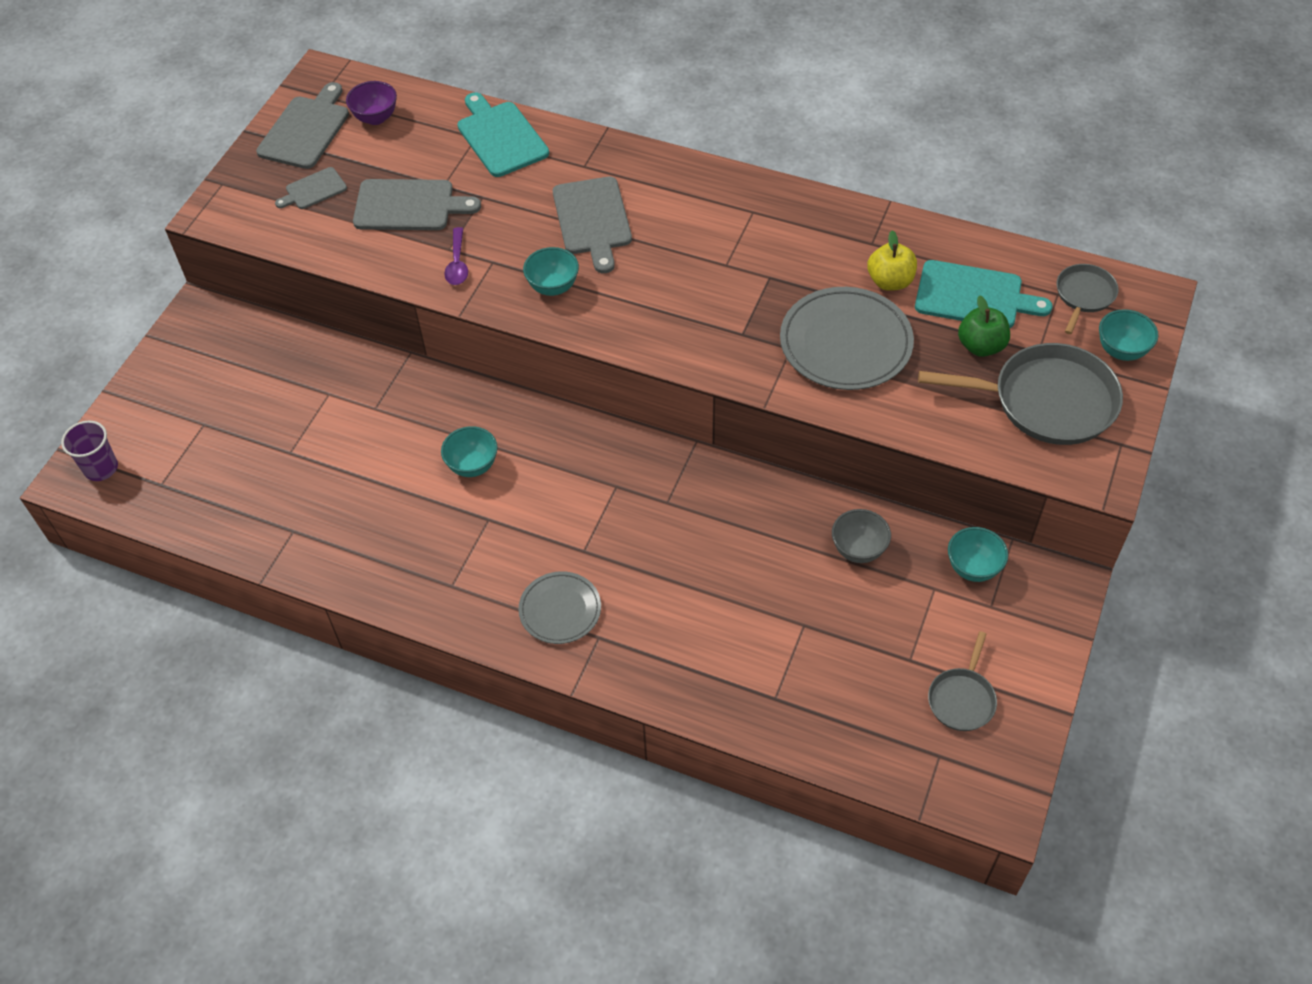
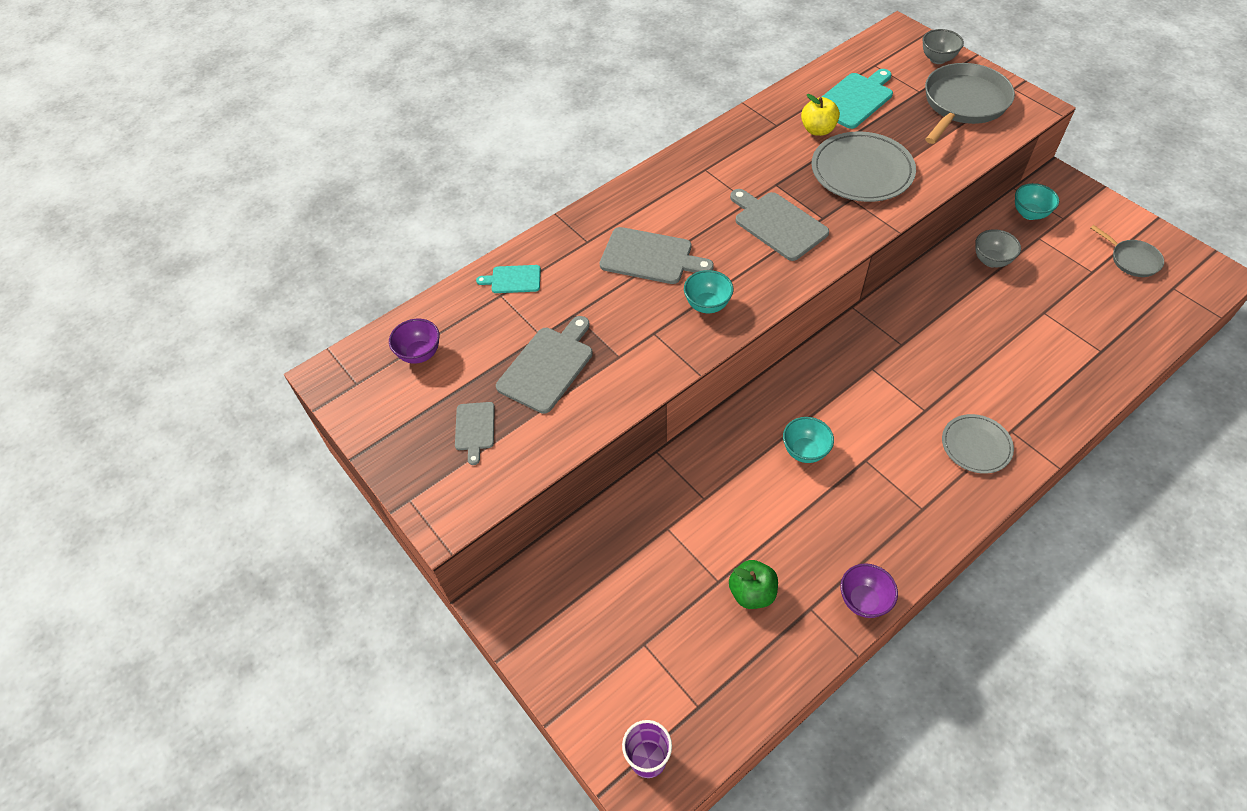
camera: 60 degrees left, 0 degrees up
(306, 130) = (391, 410): grey cutting board -> grey cutting board (778, 224)
(320, 569) = (863, 600): none -> purple bowl
(457, 264) = (640, 356): purple spoon -> none
(501, 137) = (513, 279): turquoise cutting board -> turquoise cutting board, size x0.57
(981, 346) = (900, 113): green apple -> green apple (752, 593)
(1084, 295) = (882, 55): grey pan -> none
(1121, 350) = (937, 59): turquoise bowl -> grey bowl

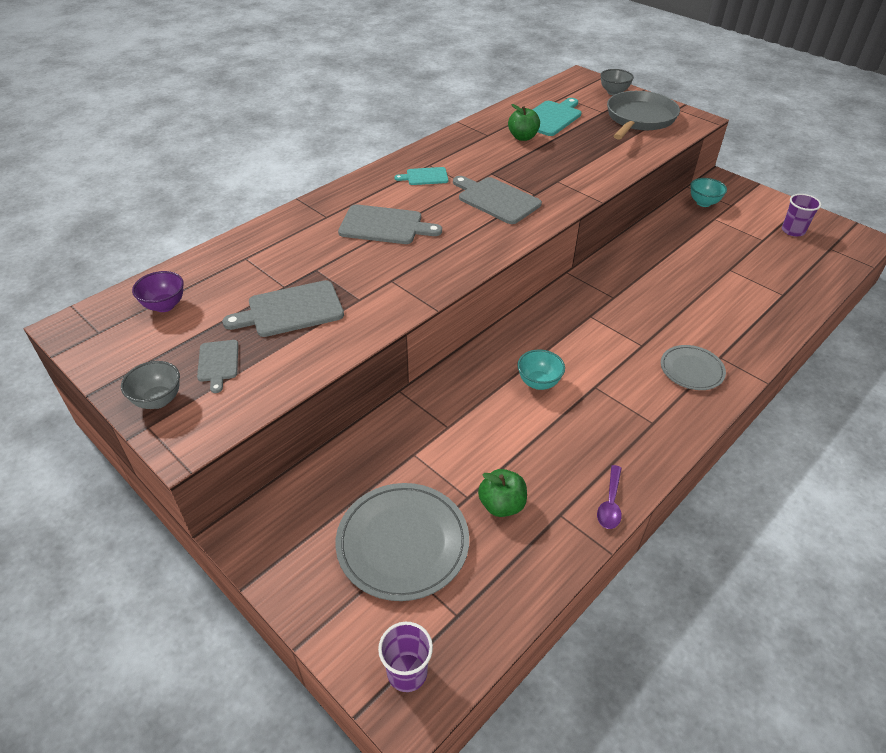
camera: 10 degrees left, 10 degrees down
(513, 279) = (257, 246): turquoise cutting board -> turquoise cutting board (425, 176)
(548, 366) = (291, 310): grey cutting board -> grey cutting board turned 135 degrees counterclockwise
(707, 305) = (439, 258): turquoise bowl -> none
(818, 130) = (523, 137): yellow apple -> green apple
(862, 171) = (563, 162): grey plate -> grey plate (402, 543)
(863, 600) = (610, 504): purple bowl -> purple spoon
(991, 261) = (678, 235): grey bowl -> grey bowl (158, 400)
(1132, 260) = (793, 231): grey pan -> purple cup

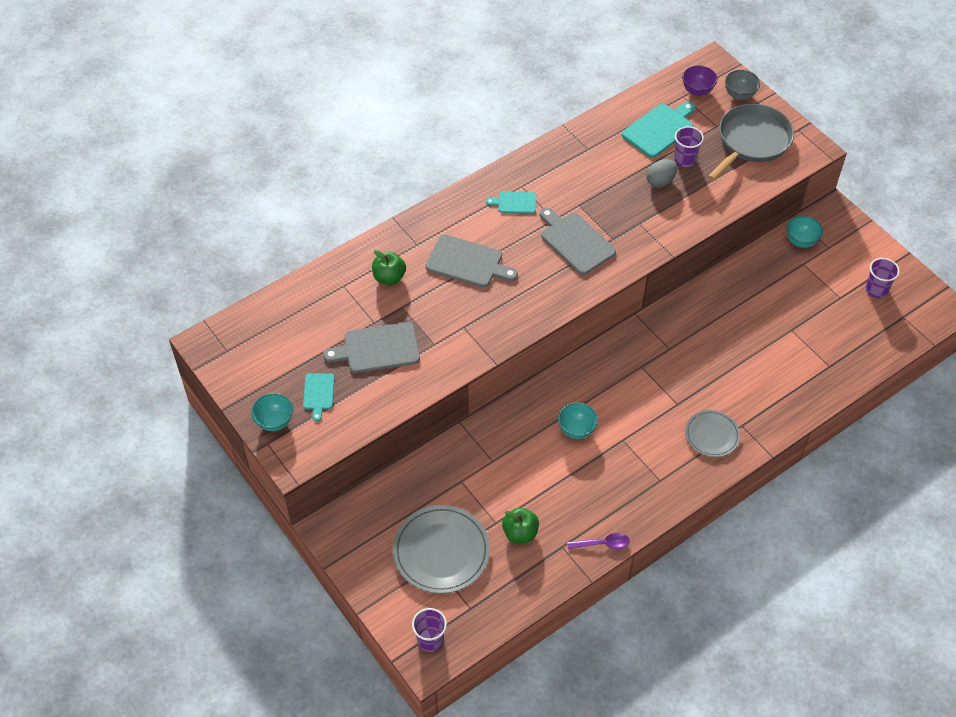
camera: 10 degrees right, 10 degrees up
(158, 400) = (274, 422): grey bowl -> turquoise bowl
(164, 306) = (277, 331): purple bowl -> purple bowl (697, 91)
(218, 363) = (318, 393): grey cutting board -> turquoise cutting board
(523, 137) = (623, 157): green apple -> green apple (389, 277)
(565, 150) = (660, 181): none -> grey egg
(583, 134) = (685, 159): none -> purple cup
(610, 504) = (603, 544): purple spoon -> purple spoon turned 120 degrees counterclockwise

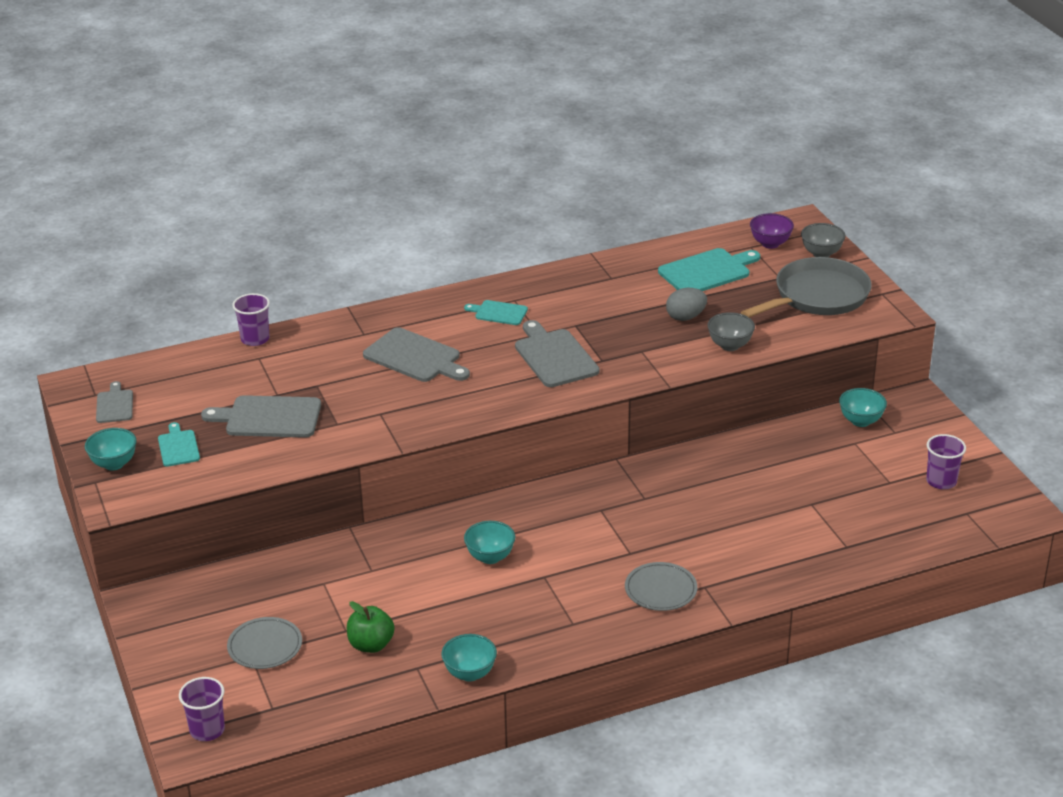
camera: 15 degrees right, 20 degrees down
(248, 359) = (115, 405): none -> grey cutting board
(318, 393) = (178, 447): turquoise cutting board -> turquoise cutting board turned 150 degrees clockwise
(389, 277) = (316, 357): green apple -> none
(441, 551) = (265, 646): grey plate -> grey plate, size x0.59
(603, 544) = (470, 673): purple spoon -> turquoise bowl
(685, 159) = (725, 302): purple cup -> purple cup (255, 339)
(704, 205) = (730, 345): none -> grey bowl

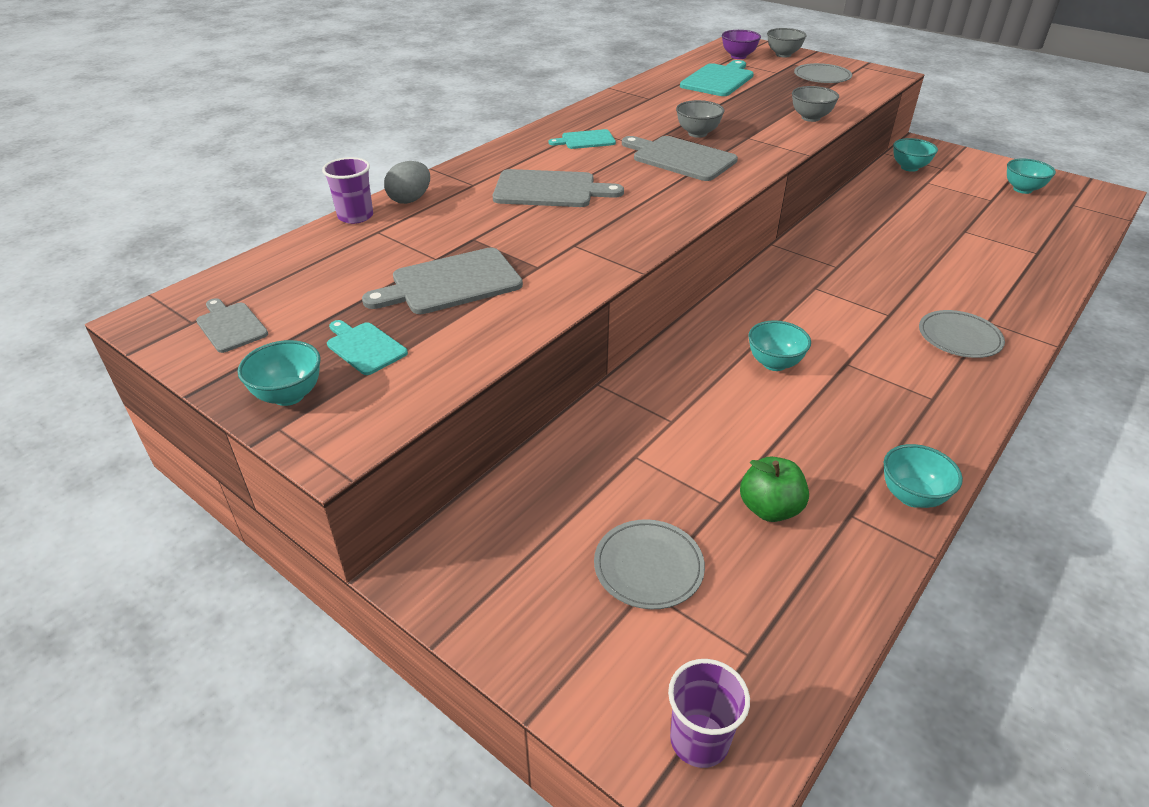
camera: 30 degrees left, 5 degrees up
(602, 333) = (697, 133): none -> grey bowl
(685, 317) = (747, 109): grey egg -> grey egg (410, 199)
(817, 296) = (822, 77): grey pan -> grey plate
(941, 481) = (1022, 189): purple cup -> turquoise bowl

